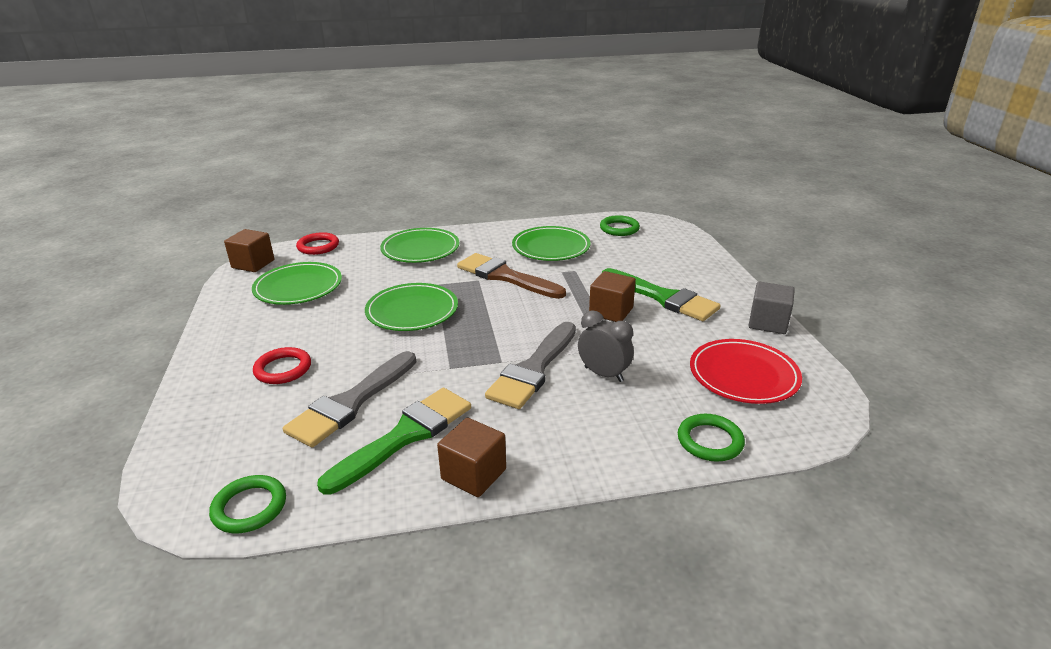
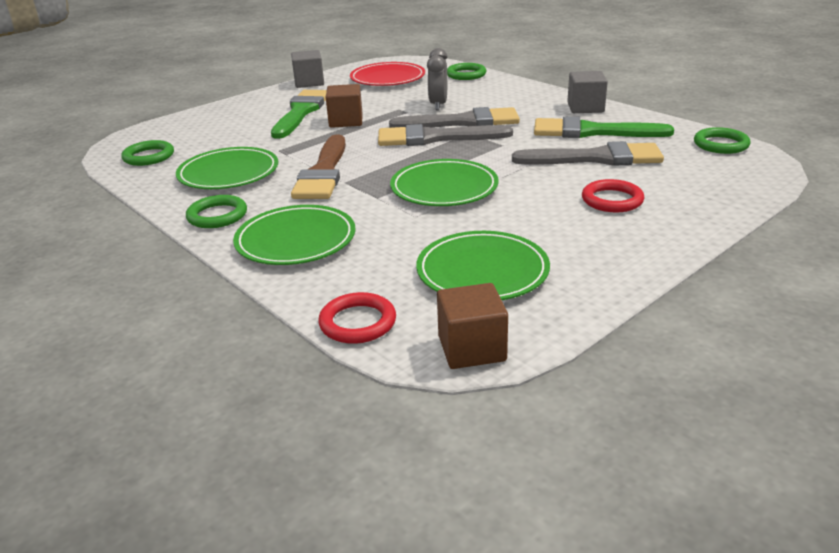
camera: 120 degrees left, 0 degrees up
(473, 474) = (585, 108): brown cube -> grey cube
(486, 235) = (217, 216): none -> green ring
(512, 340) = (435, 138): none -> grey brush

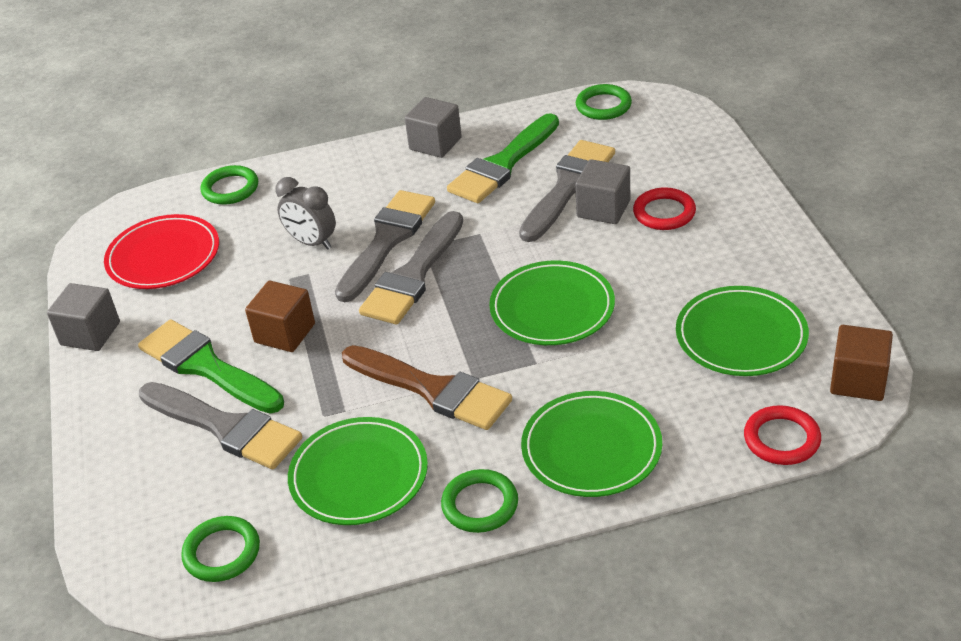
camera: 60 degrees left, 10 degrees up
(252, 130) = (225, 427): none -> grey brush
(585, 176) = (603, 209): none -> grey cube

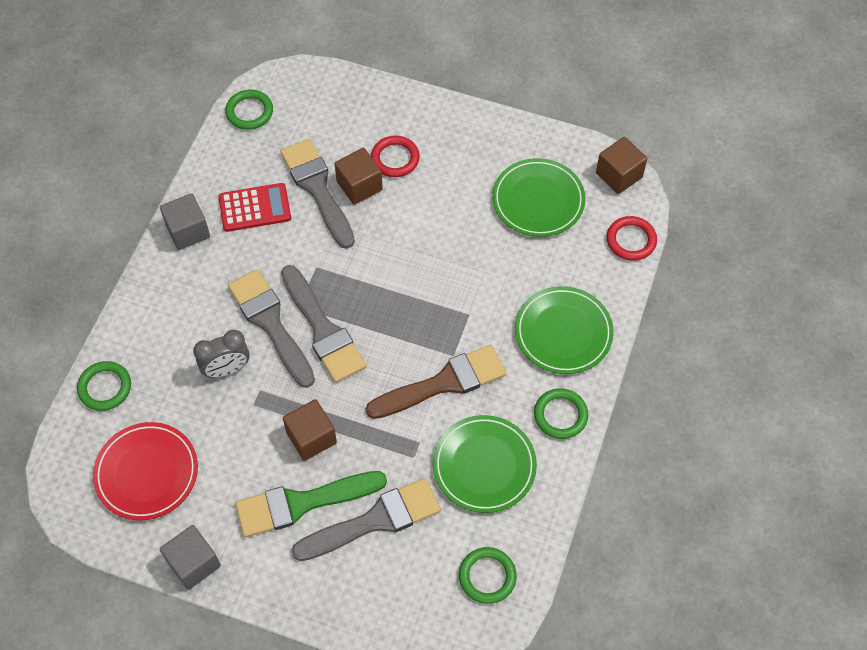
camera: 60 degrees left, 20 degrees up
(503, 164) = (255, 208): green brush -> red calculator
(552, 308) = (428, 274): green plate -> none
(603, 209) = (359, 186): grey cube -> brown cube

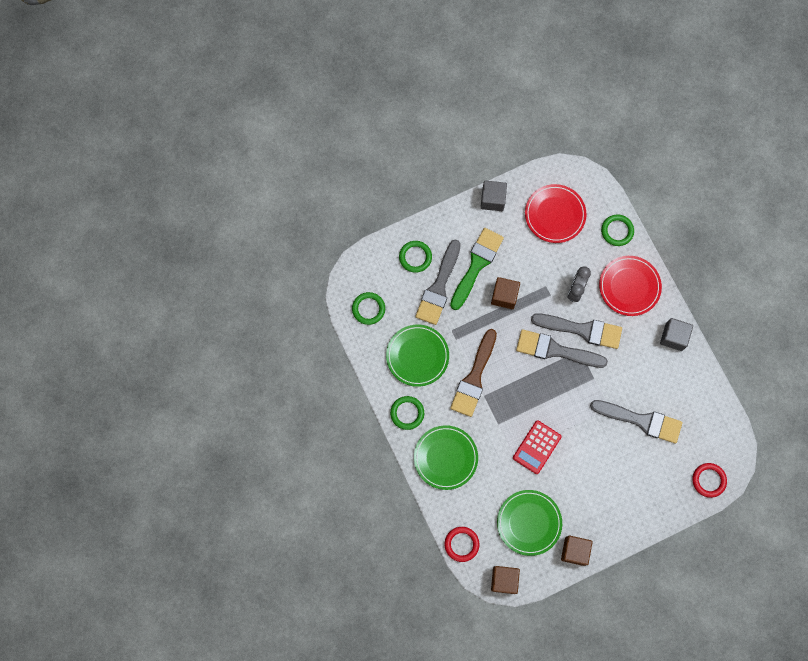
camera: 135 degrees right, 15 degrees up
(167, 319) = (629, 286): none -> red plate
(249, 112) = (725, 431): green ring -> green ring (415, 257)
(255, 208) = (658, 380): red calculator -> red calculator (536, 447)
(359, 186) = (623, 442): brown cube -> brown cube (574, 551)
(395, 158) = (623, 476): red ring -> red ring (708, 480)

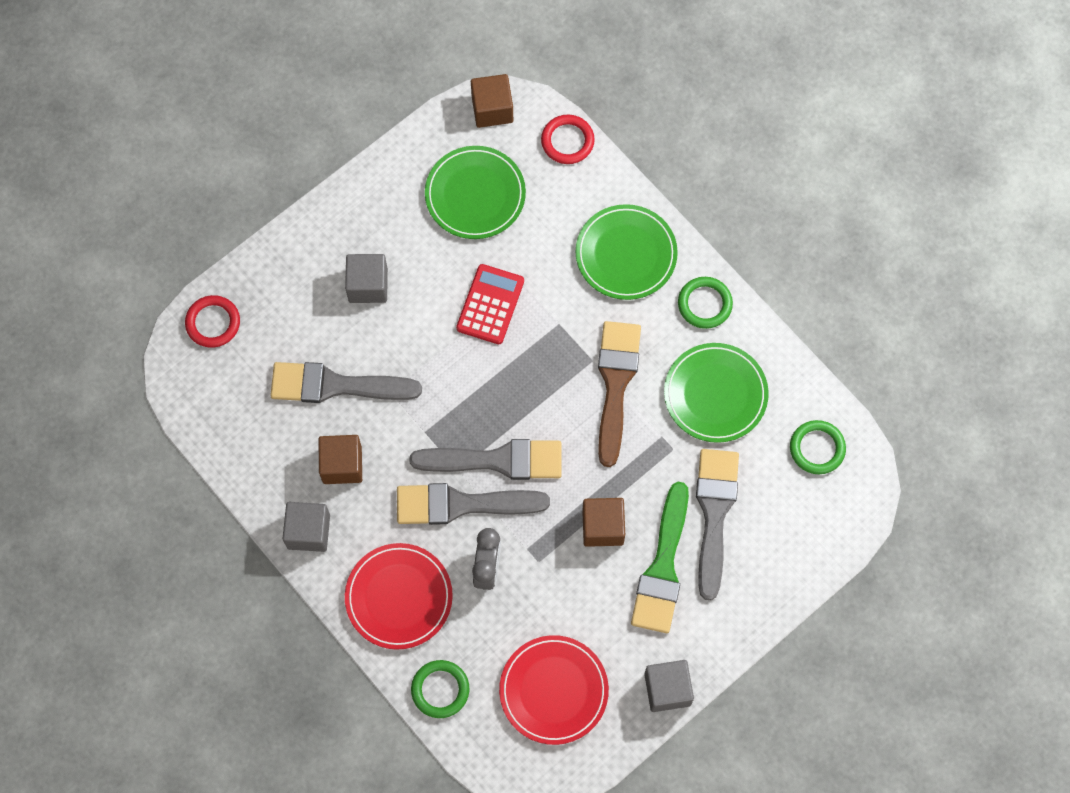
camera: 165 degrees right, 5 degrees down
(415, 257) = (768, 553): green ring -> none
(574, 551) = (397, 173): brown cube -> brown cube (342, 465)
(609, 479) = (368, 285): none -> grey cube

